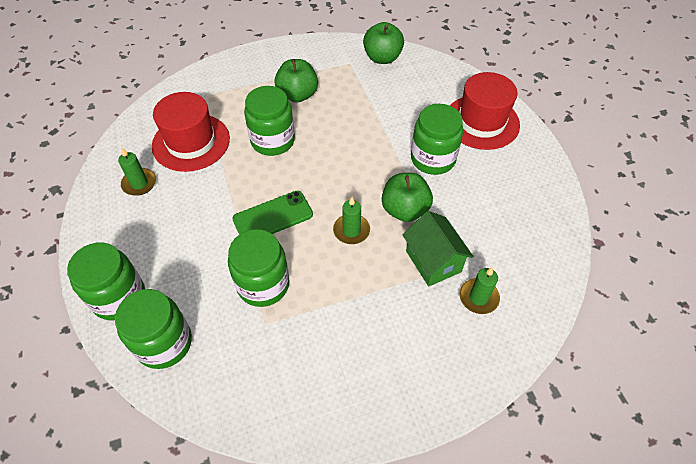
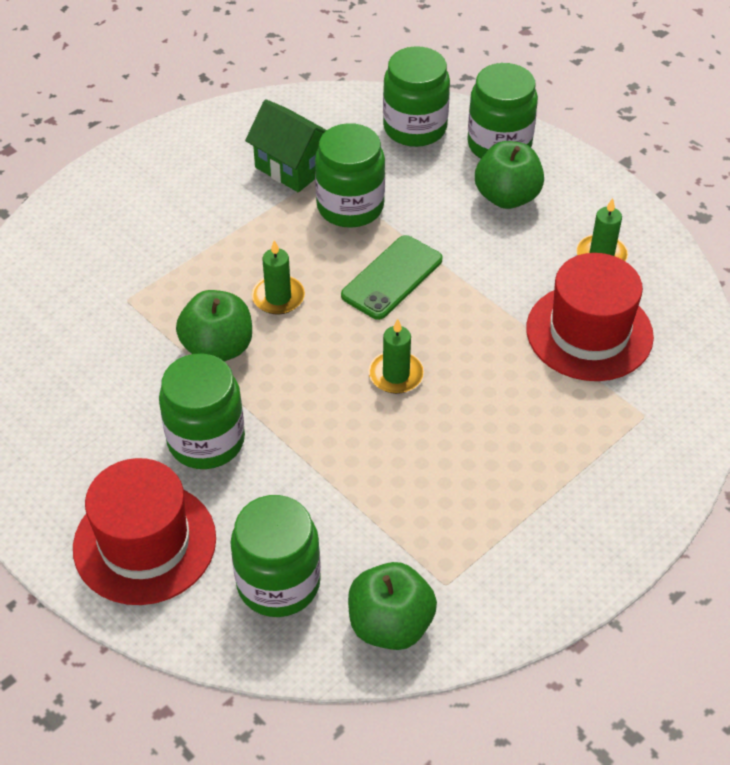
camera: 155 degrees right, 5 degrees down
(273, 141) = (471, 379): green jar -> green jar (278, 583)
(297, 95) = (493, 475): green apple -> green apple (507, 197)
(433, 261) = (154, 298): green house -> green house (292, 167)
(478, 297) = (83, 278): green candle -> green candle (396, 374)

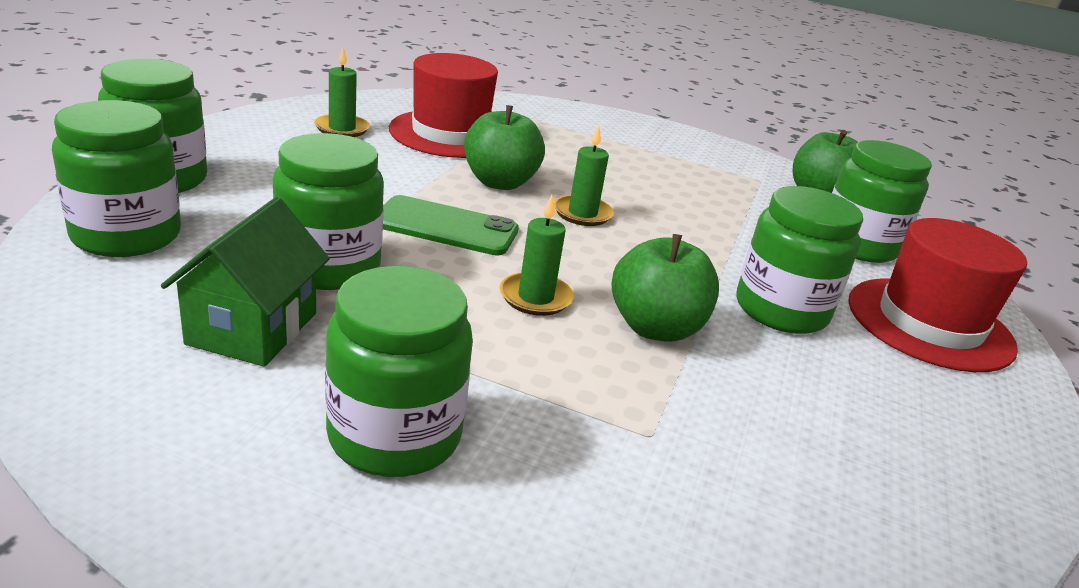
camera: 120 degrees left, 20 degrees down
(180, 202) = (395, 435): none -> green jar
(507, 197) = (266, 171): green apple -> green apple (500, 182)

